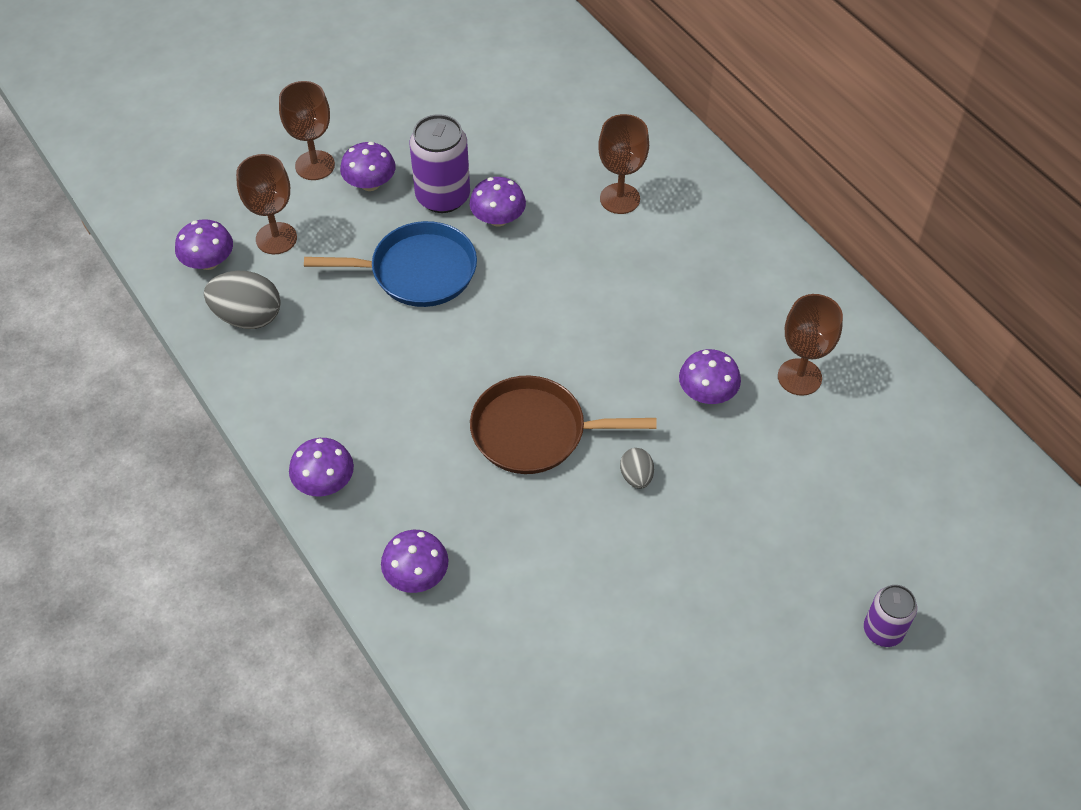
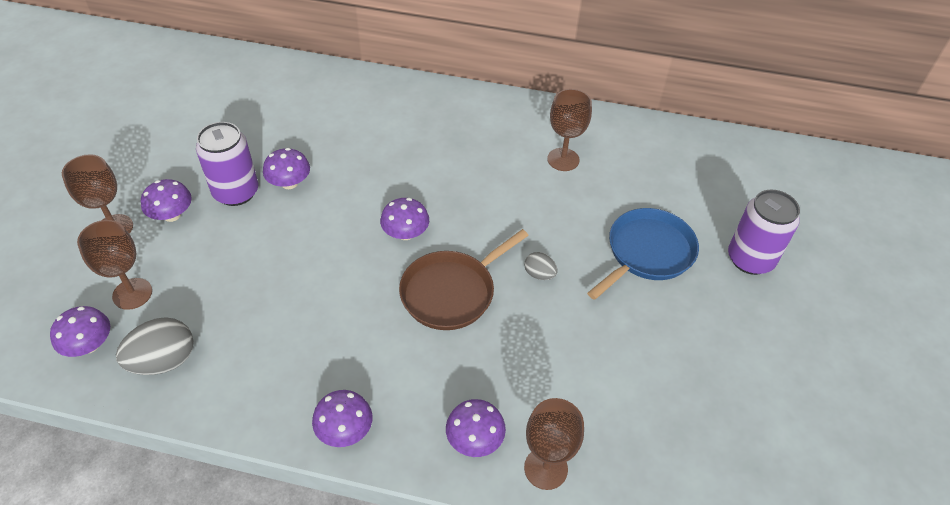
camera: 45 degrees left, 5 degrees down
(418, 271) = (267, 248): blue pan -> blue pan (647, 252)
(620, 198) = (356, 127): brown goblet -> brown goblet (545, 468)
(707, 393) = (525, 200): purple mushroom -> purple mushroom (405, 233)
(883, 630) = (750, 259): purple can -> purple can, size x1.64

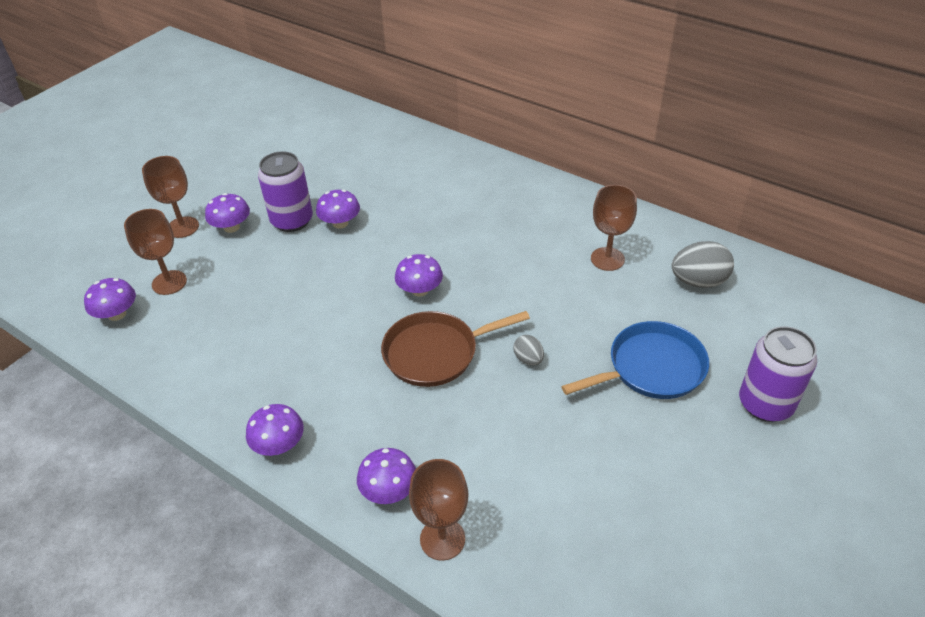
camera: 25 degrees right, 5 degrees down
(164, 361) = (165, 343): grey egg -> grey egg (698, 281)

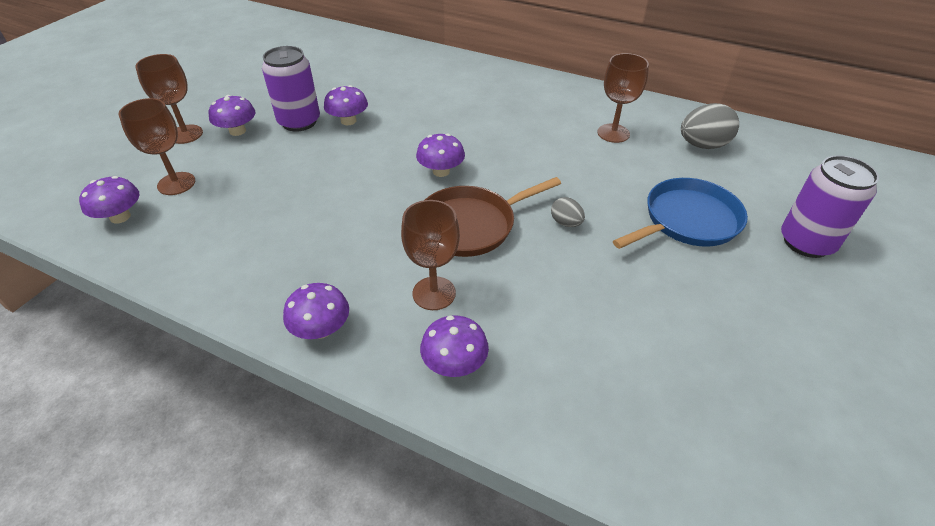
camera: 10 degrees left, 0 degrees up
(442, 539) = (527, 408): brown goblet -> brown goblet (434, 293)

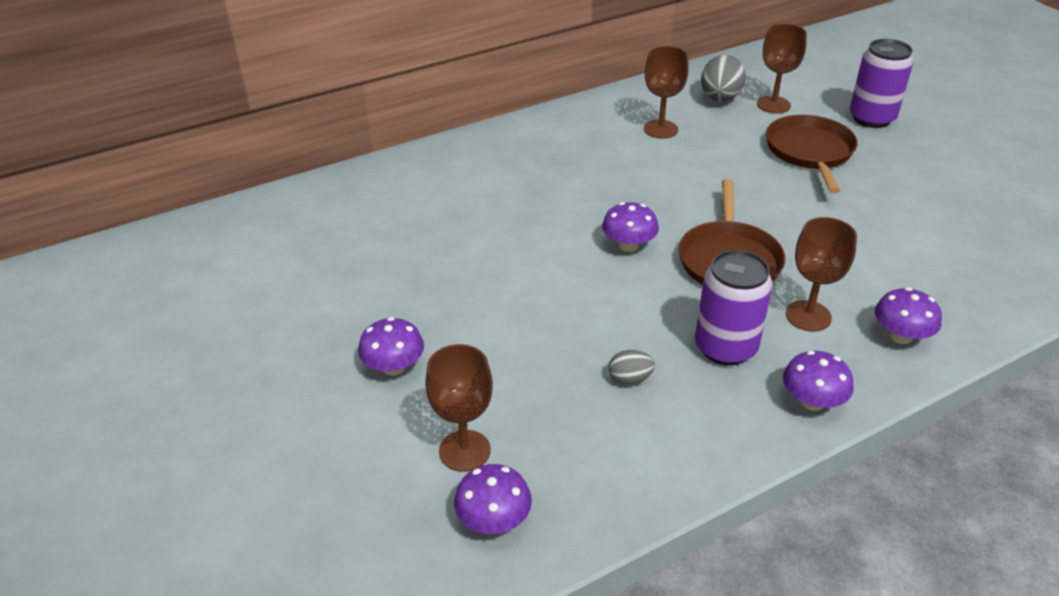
camera: 55 degrees left, 5 degrees down
(186, 134) = (350, 416): brown goblet -> brown goblet (773, 105)
(299, 122) = (428, 310): purple can -> purple can (725, 347)
(348, 121) = (468, 272): purple mushroom -> none
(566, 223) = (767, 208): grey egg -> grey egg (630, 379)
(687, 220) = (809, 152): blue pan -> brown pan

